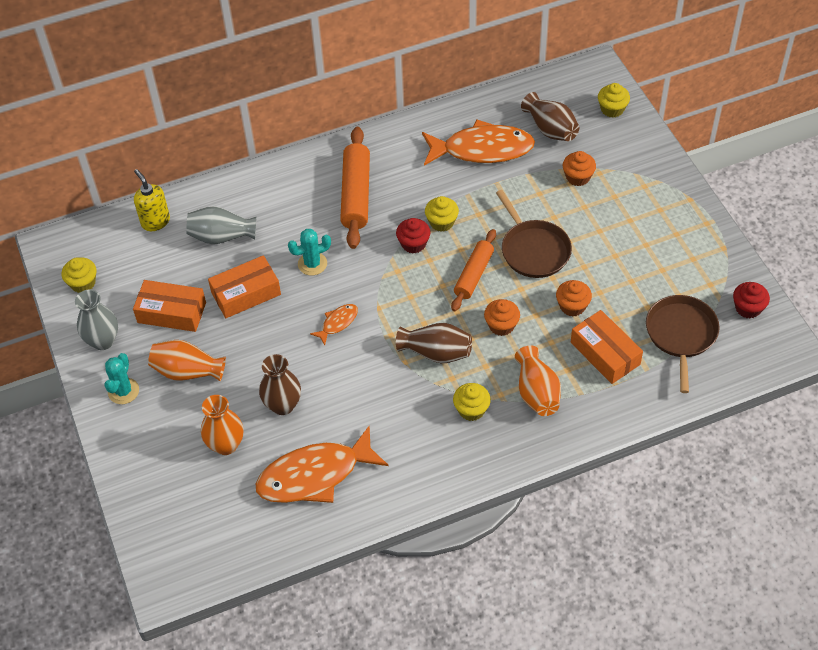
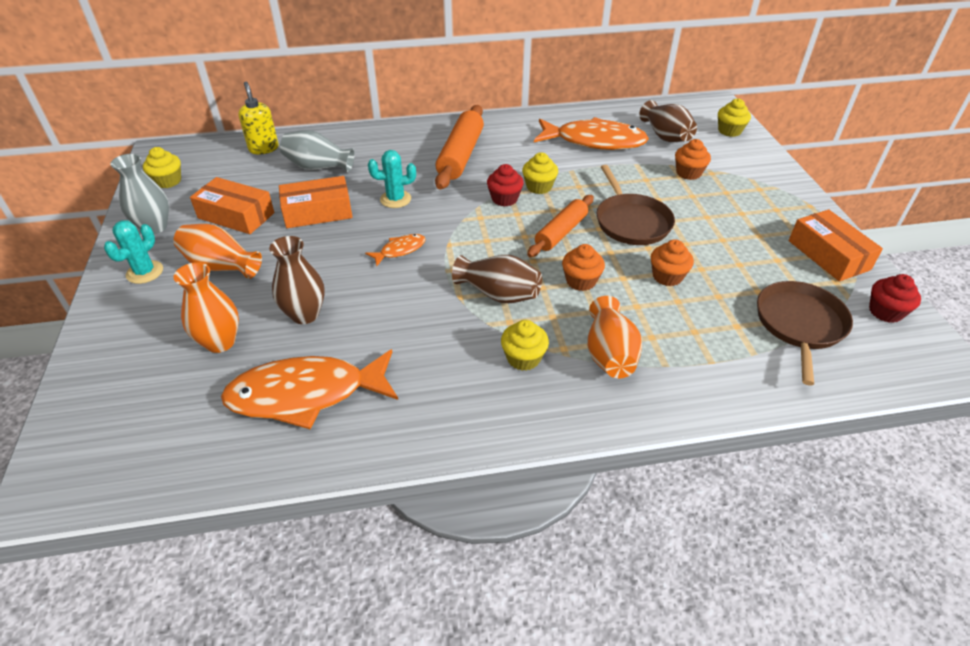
camera: 10 degrees right, 10 degrees down
(605, 353) = (701, 328): orange box -> orange box (828, 255)

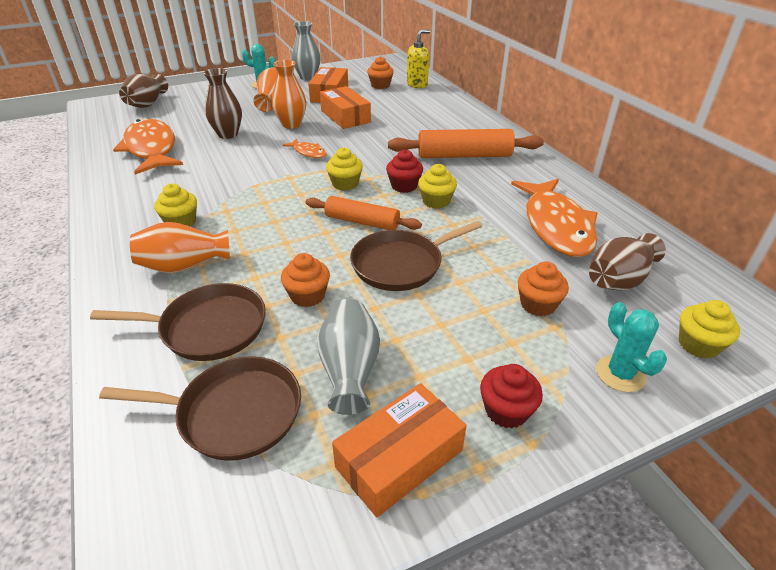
camera: 75 degrees right, 5 degrees down
(168, 181) = (359, 69): yellow cupcake -> yellow cupcake (345, 184)
(220, 342) = (200, 116): orange vase -> orange vase (291, 124)
(318, 167) = (405, 105): grey vase -> grey vase (350, 370)
(395, 199) = (377, 140): turquoise cactus -> turquoise cactus (620, 374)
(499, 294) = (261, 201): brown vase -> brown vase (147, 104)
(581, 281) = (287, 240): orange cupcake -> orange cupcake (380, 85)
(705, 337) = (208, 328): none -> brown pan
(885, 312) = (271, 526): red cupcake -> red cupcake (506, 411)

